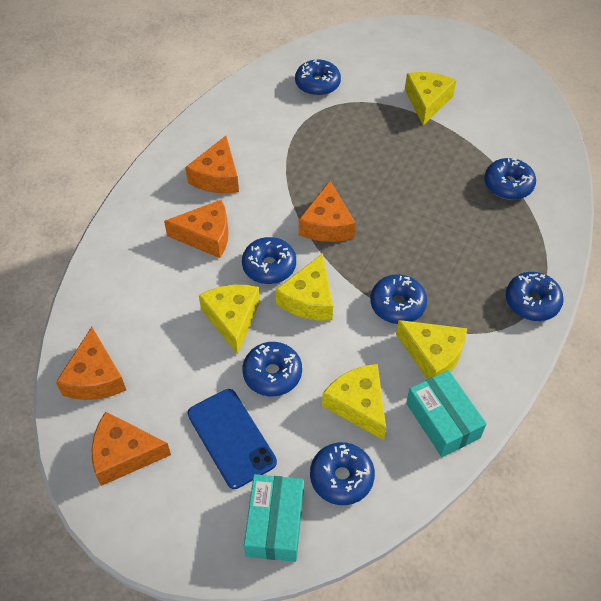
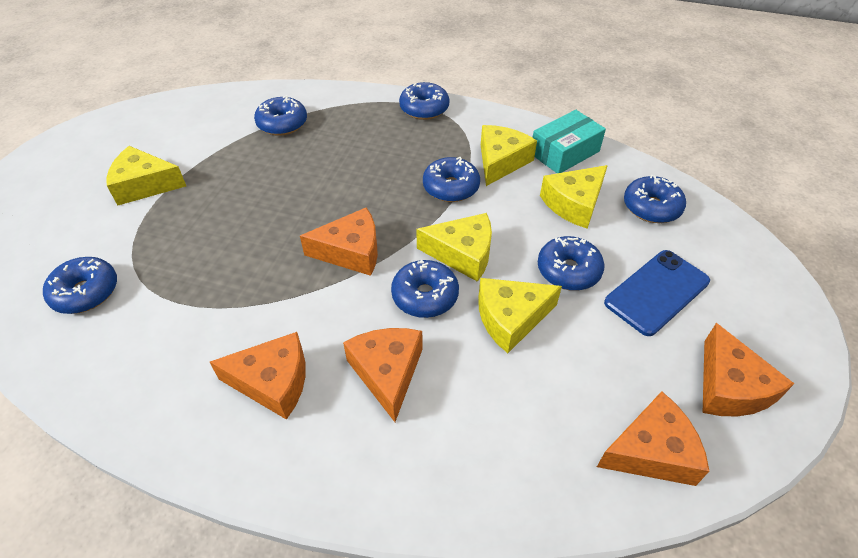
camera: 100 degrees left, 5 degrees down
(275, 523) = (720, 245): turquoise box -> none

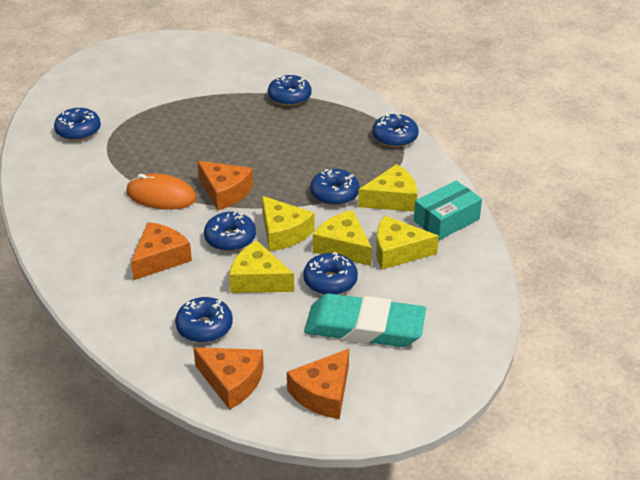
camera: 45 degrees right, 10 degrees down
(144, 185) = (169, 91): yellow cheese -> yellow cheese (343, 247)
(273, 382) = (105, 225): orange cheese -> none
(290, 301) = (161, 196): none -> orange mouse
(564, 152) = (446, 220): turquoise box -> turquoise box turned 45 degrees counterclockwise
(651, 207) = (447, 287): blue donut -> blue donut (204, 327)
(657, 292) = (364, 327): blue phone -> turquoise eraser

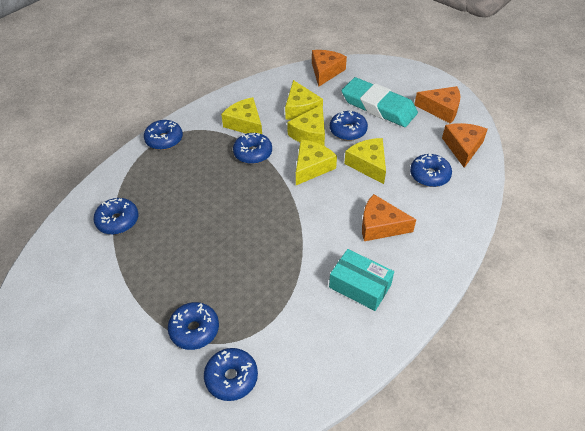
camera: 110 degrees left, 10 degrees up
(161, 196) = (305, 257): orange mouse -> none
(225, 192) = (280, 216): orange cheese -> orange cheese (325, 71)
(230, 238) = (334, 193): blue donut -> blue donut (194, 330)
(258, 279) = (368, 164): yellow cheese -> yellow cheese turned 150 degrees clockwise
(364, 327) = (378, 106): turquoise eraser -> turquoise eraser turned 45 degrees counterclockwise
(446, 220) = (256, 95): turquoise box -> turquoise box (360, 286)

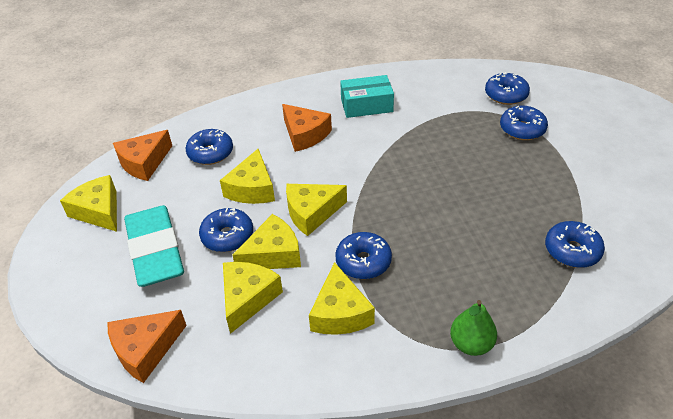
camera: 145 degrees left, 5 degrees down
(164, 140) = (471, 344): blue donut -> green pear
(360, 286) = (366, 105): turquoise box -> turquoise box turned 75 degrees counterclockwise
(441, 109) = (99, 211): orange cheese -> yellow cheese

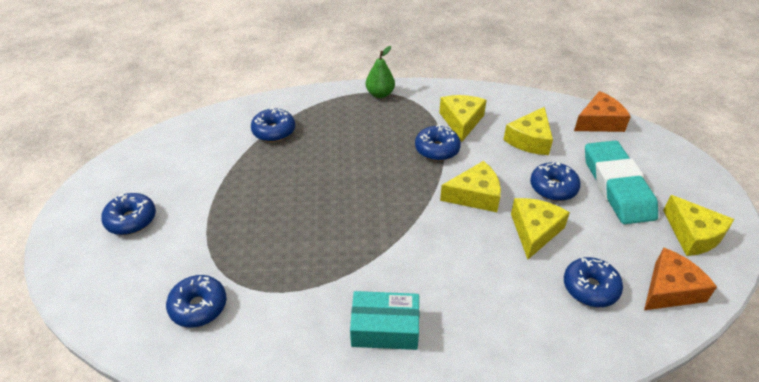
camera: 170 degrees left, 0 degrees up
(273, 254) = (511, 166): yellow cheese -> none
(305, 134) = (474, 293): orange cheese -> none
(522, 129) = (221, 249): blue donut -> blue donut (131, 220)

